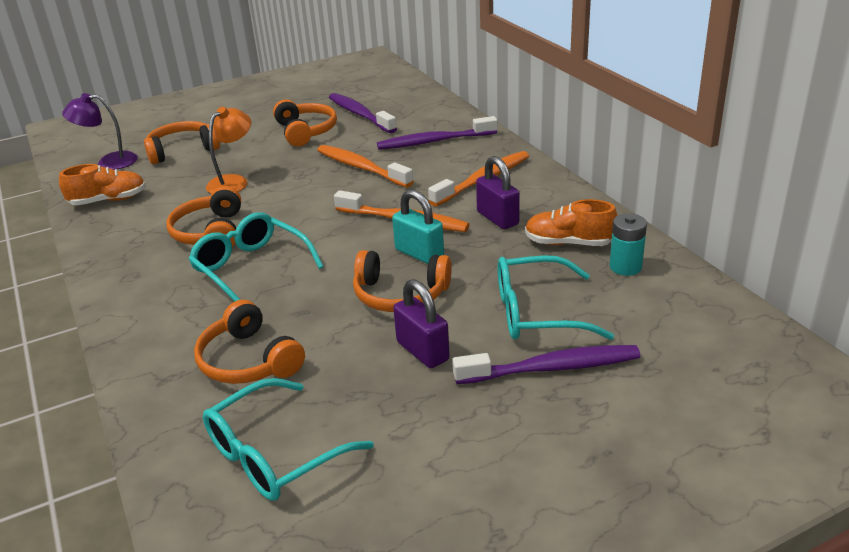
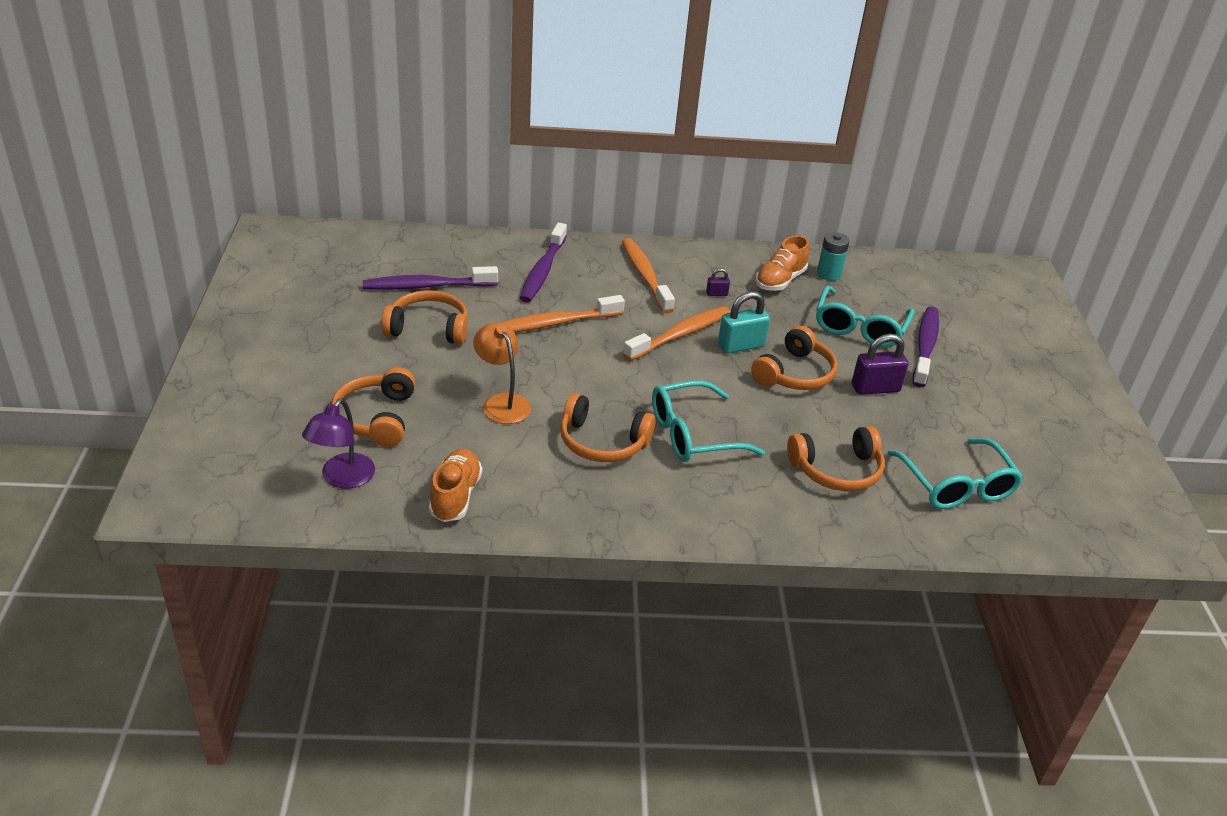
camera: 70 degrees left, 5 degrees up
(497, 218) = (716, 294): purple padlock -> purple padlock, size x0.49

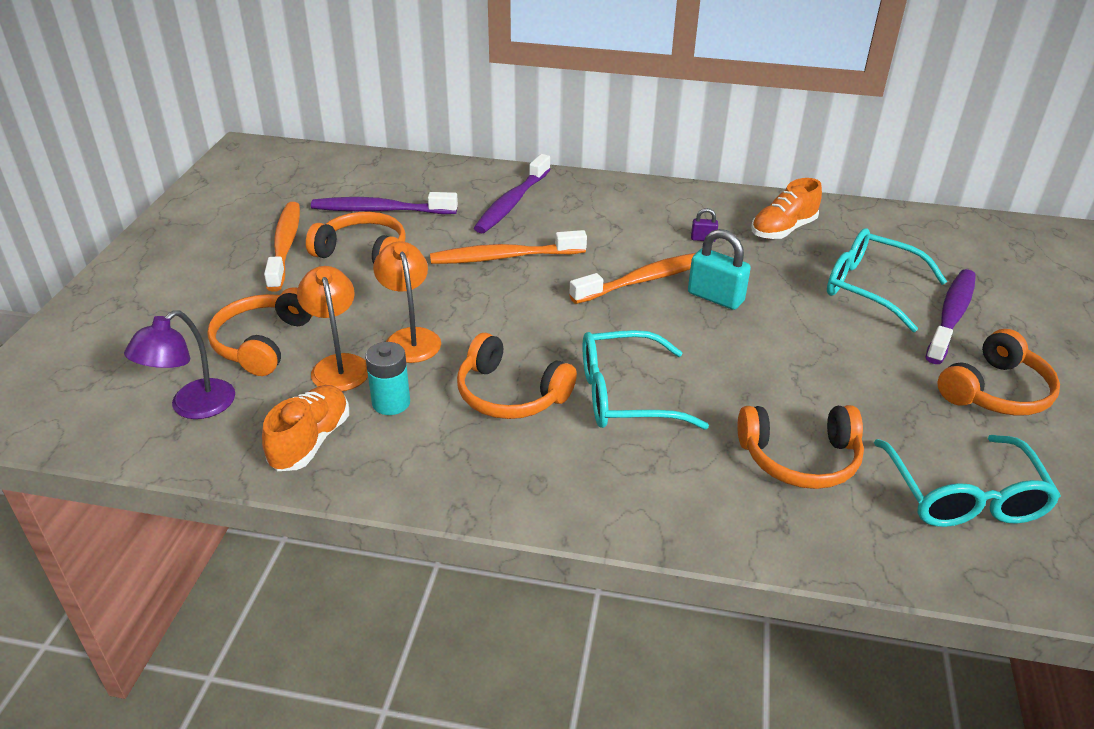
camera: 15 degrees right, 0 degrees up
(451, 431) = (338, 365): none -> orange lamp
(645, 276) = (625, 214): orange toothbrush -> orange toothbrush (285, 245)
(741, 346) = (715, 297): turquoise padlock -> turquoise padlock turned 45 degrees clockwise
(794, 374) = (774, 334): orange headphones -> orange headphones (996, 391)
(828, 274) = (845, 226): turquoise battery -> turquoise battery (391, 403)
(860, 328) = (870, 288): turquoise glasses -> turquoise glasses turned 90 degrees clockwise
(875, 388) = (875, 360): purple padlock -> none

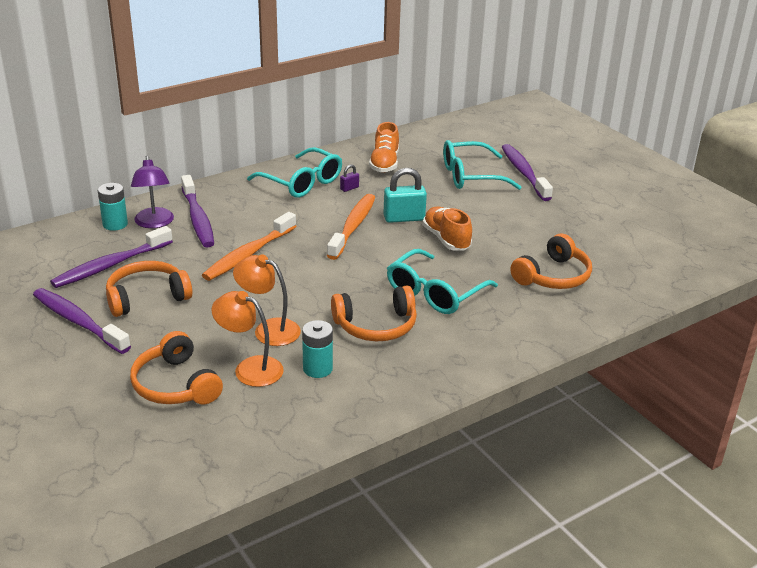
camera: 45 degrees left, 5 degrees down
(193, 407) = (196, 445): purple lamp -> purple lamp (154, 223)
(285, 245) = (78, 321): orange toothbrush -> purple toothbrush
(311, 441) = (305, 415): orange shoe -> orange shoe (446, 239)
(439, 176) = (115, 224): none -> turquoise battery
(963, 496) = (633, 254): turquoise glasses -> turquoise glasses (302, 182)
(996, 391) = (587, 201): orange headphones -> none

